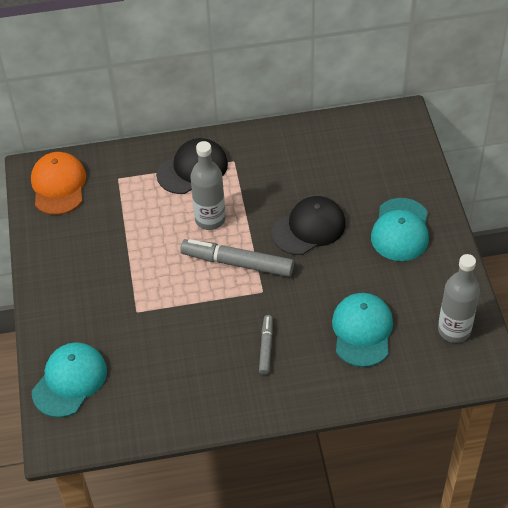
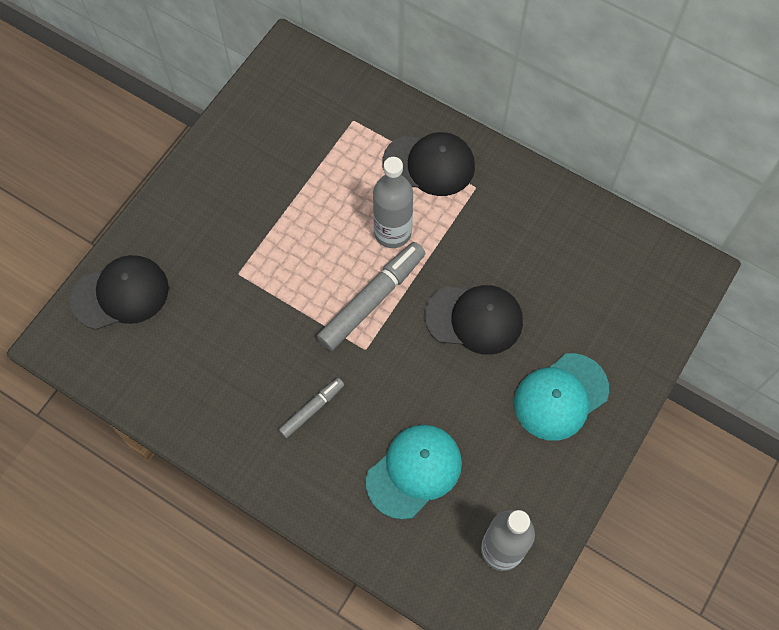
camera: 40 degrees right, 15 degrees up
(58, 185) = (295, 86): orange cap -> none
(69, 381) = (120, 294): turquoise cap -> black cap
(237, 263) = (372, 300): grey marker -> grey marker turned 75 degrees clockwise

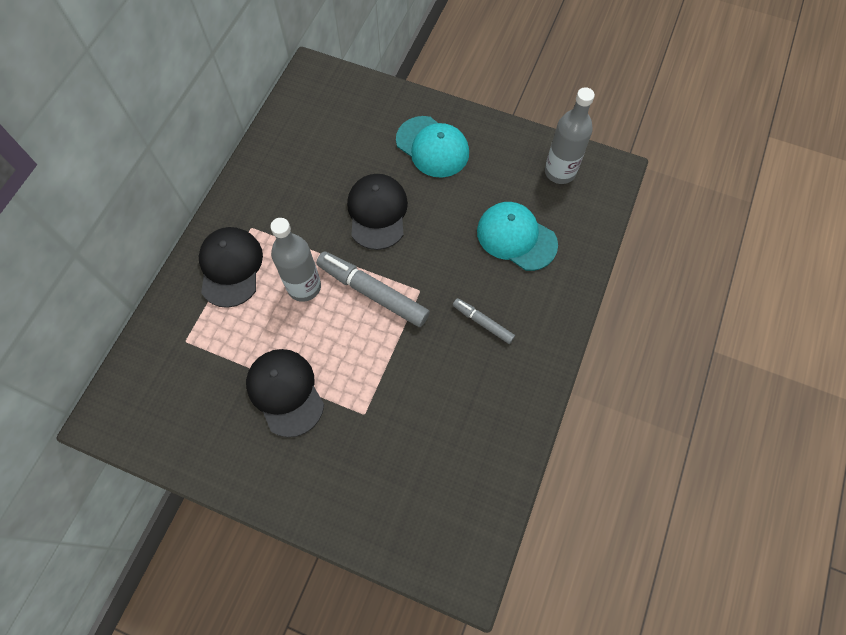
camera: 100 degrees left, 0 degrees up
(120, 294) = (403, 525): black cap -> black cap (285, 392)

